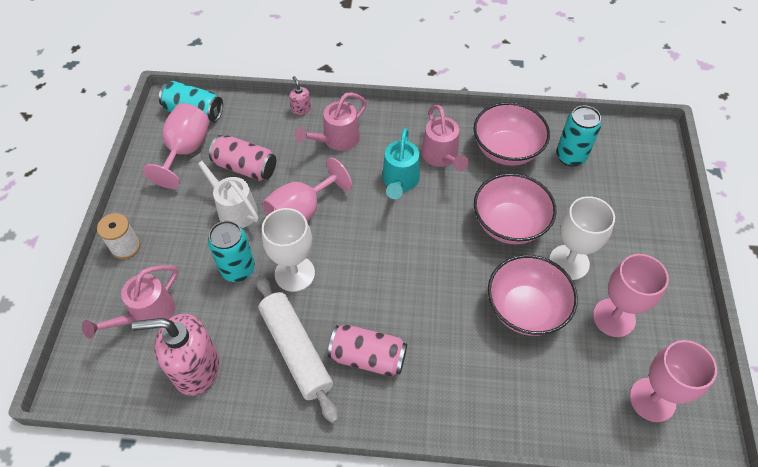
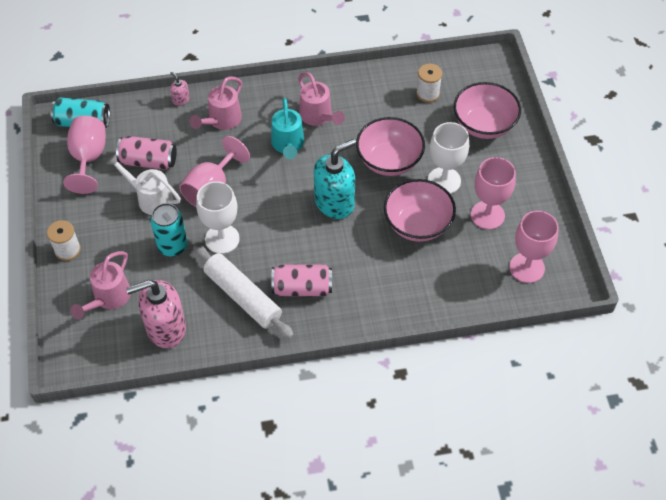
camera: 15 degrees left, 0 degrees up
(434, 259) = (334, 202): none -> turquoise soap dispenser
(506, 150) = (372, 99): pink bowl -> pink bowl (484, 125)
(570, 156) = (427, 93): turquoise can -> white spool

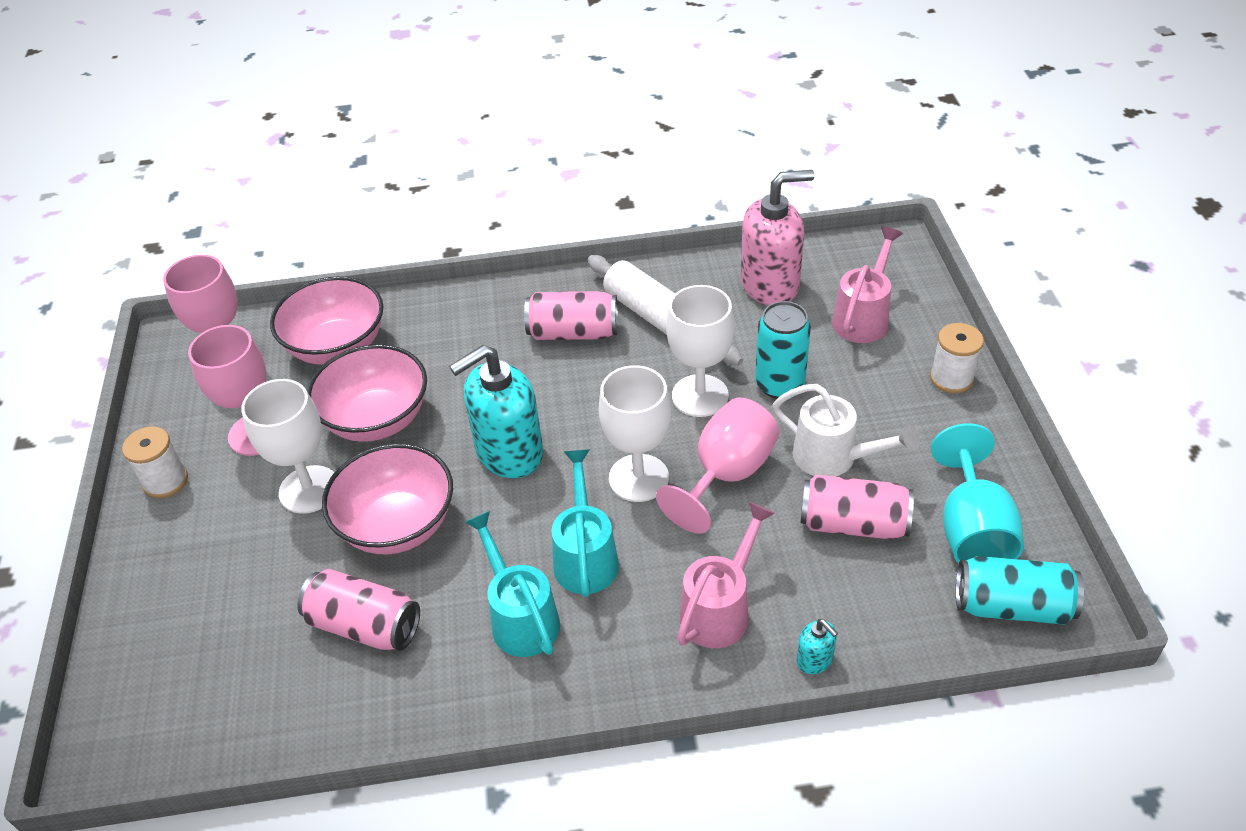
camera: 175 degrees left, 10 degrees down
(88, 158) = (972, 530): pink goblet -> turquoise goblet
(181, 99) = (815, 660): pink soap dispenser -> turquoise soap dispenser
(260, 187) = (638, 478): none -> white goblet
(318, 116) = (520, 617): pink watering can -> turquoise watering can
(393, 113) = (364, 625): none -> pink can
(427, 93) = (280, 672): white spool -> white spool (166, 481)
(484, 125) = (193, 598): pink bowl -> pink bowl (337, 347)

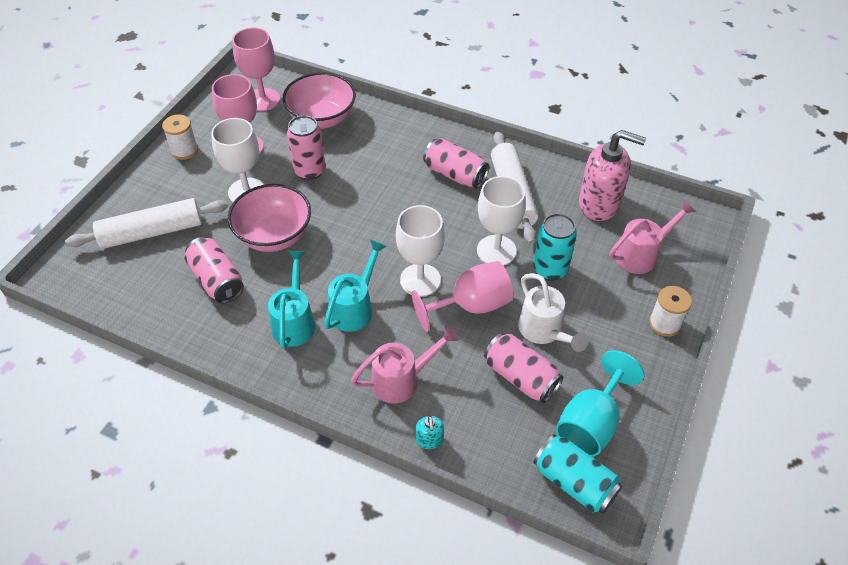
camera: 30 degrees right, 5 degrees up
(208, 615) = (152, 232): none -> white rolling pin
(377, 419) = (309, 171): pink bowl -> pink can
(509, 452) = (362, 226): turquoise soap dispenser -> none

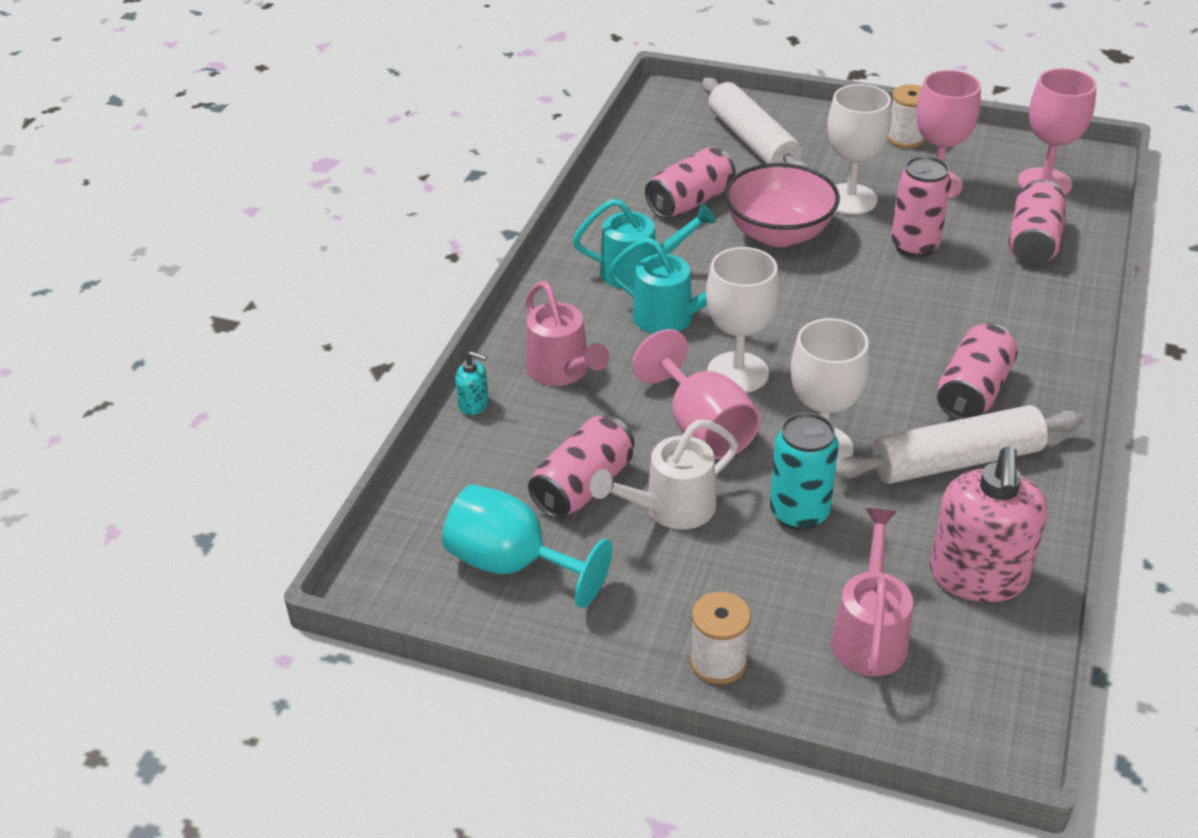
camera: 85 degrees right, 10 degrees down
(322, 118) = (1033, 242): pink bowl -> pink can
(429, 440) = (474, 404): turquoise soap dispenser -> turquoise soap dispenser turned 150 degrees counterclockwise
(574, 482) = (417, 546): turquoise can -> none
(641, 255) = (870, 634): pink watering can -> pink watering can turned 135 degrees counterclockwise

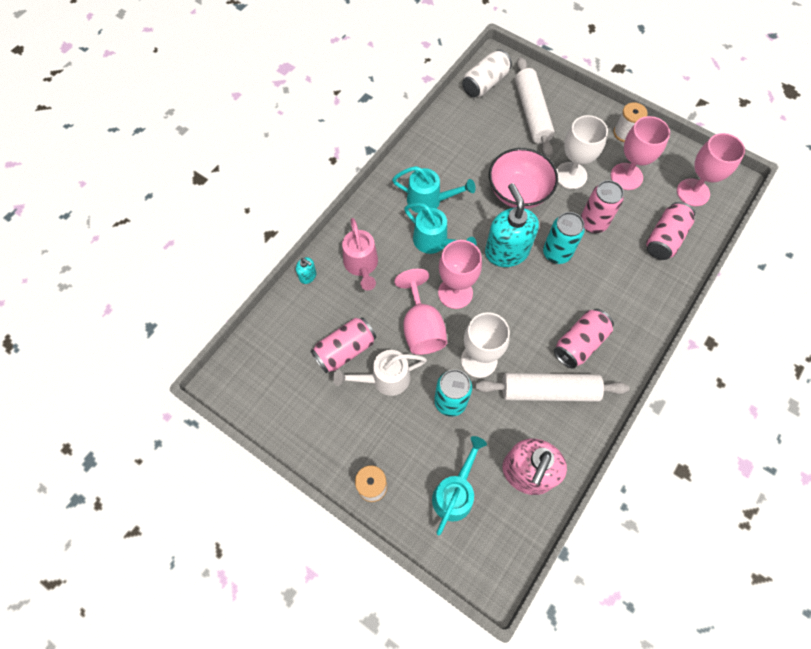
camera: 15 degrees right, 25 degrees up
(513, 564) = (292, 392): turquoise goblet -> none
(662, 123) = (485, 83): none -> white can
(690, 202) = (477, 153): pink can -> none
(737, 373) = (455, 293): white goblet -> pink goblet
(796, 305) = (506, 251): none -> turquoise soap dispenser
(870, 634) = (455, 493): pink watering can -> turquoise watering can
(876, 292) = (556, 253): none -> turquoise can

